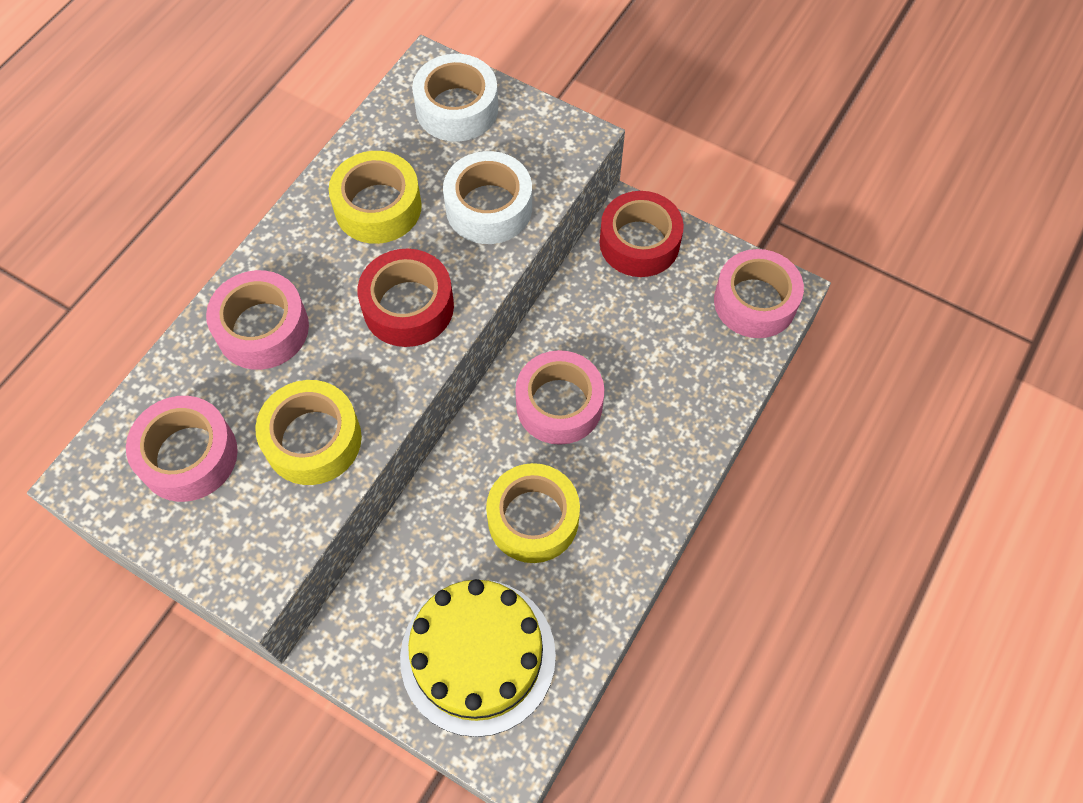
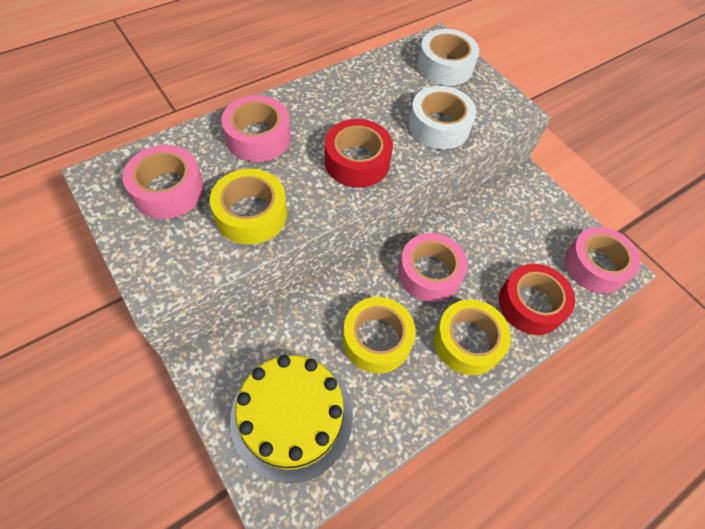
camera: 20 degrees right, 5 degrees down
(378, 207) = (368, 99): yellow tape -> yellow tape (467, 342)
(639, 242) = (527, 197): red tape -> red tape (531, 304)

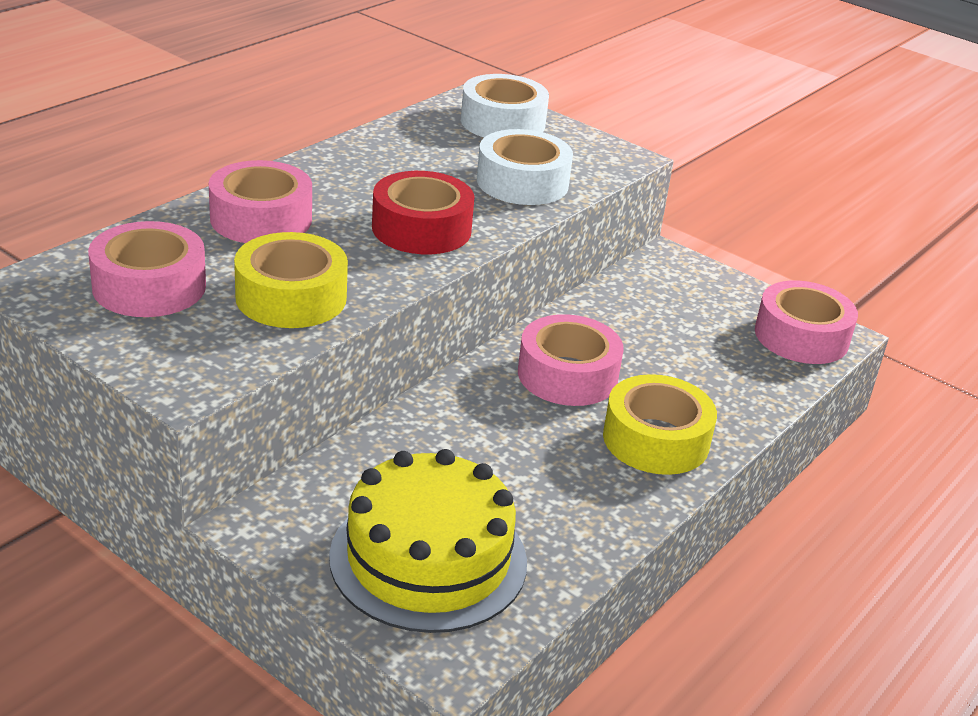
camera: 15 degrees left, 25 degrees down
(376, 339) = (520, 457): yellow tape -> none
(531, 304) = (729, 388): red tape -> none

